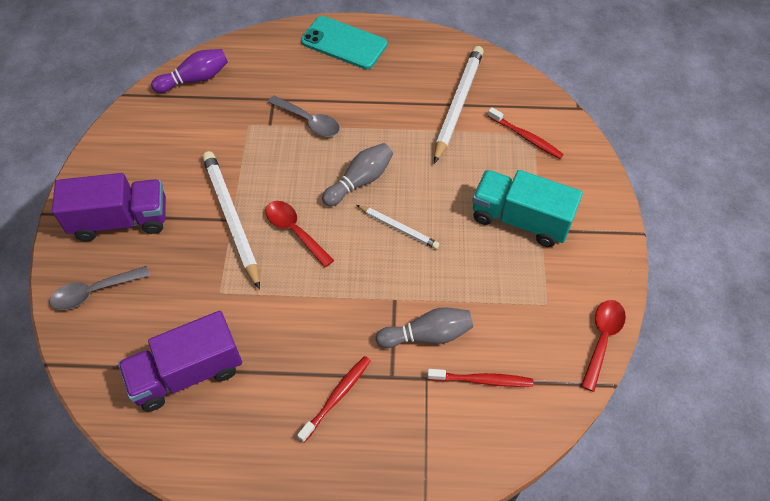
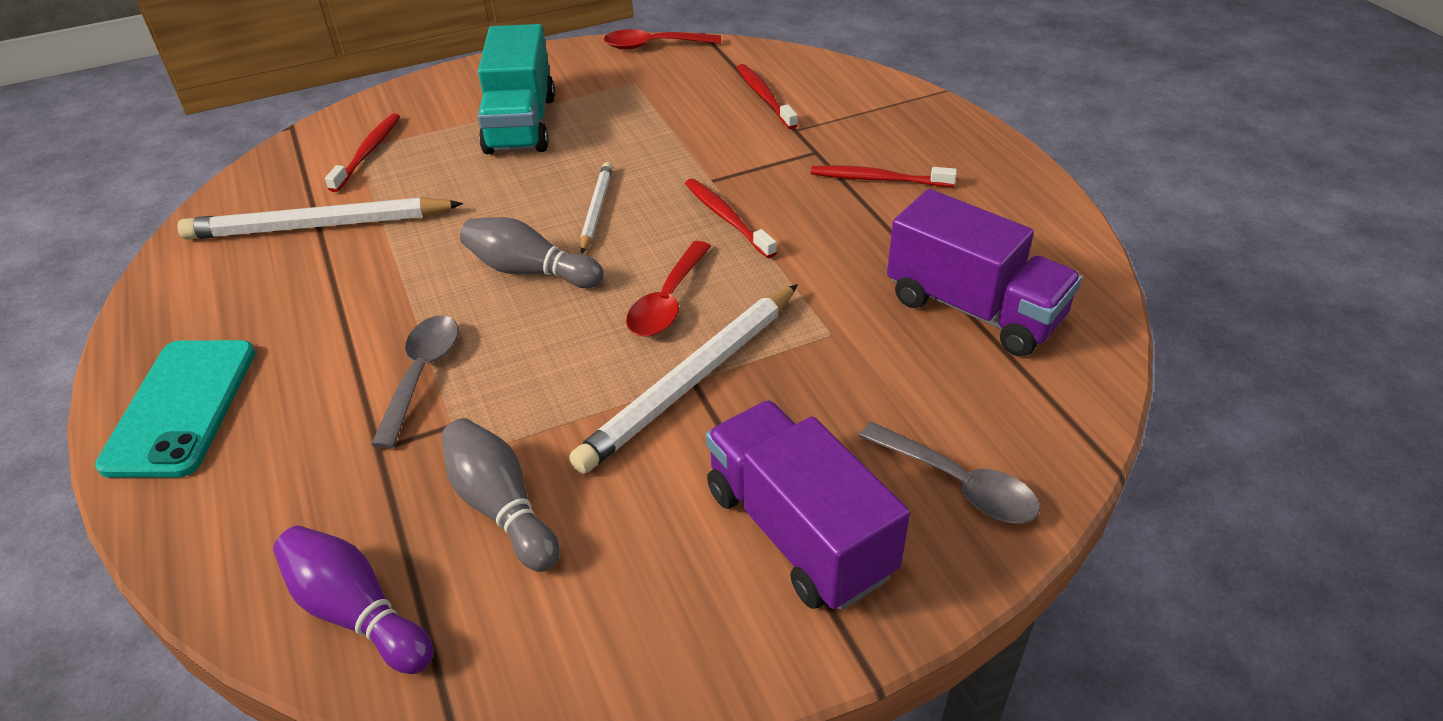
camera: 115 degrees left, 15 degrees down
(349, 290) = (727, 218): none -> red toothbrush
(427, 335) = (740, 143): grey bowling pin -> grey bowling pin (501, 507)

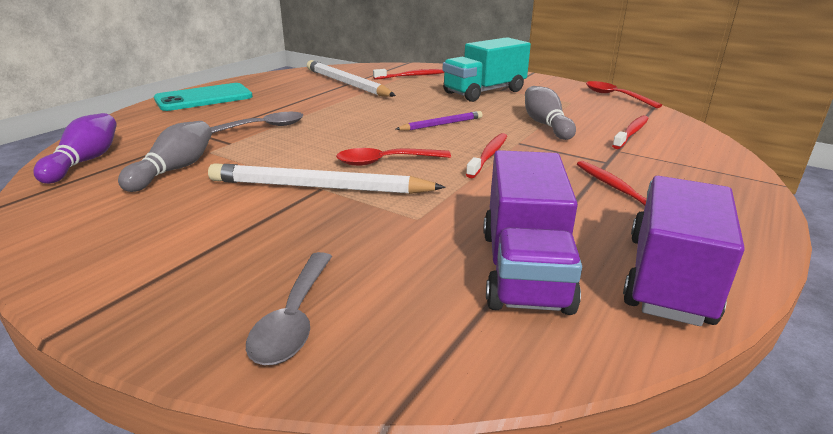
camera: 55 degrees right, 15 degrees down
(530, 271) = (368, 125): grey bowling pin -> grey bowling pin (546, 125)
(596, 209) = (441, 124): white pencil -> purple pencil
(798, 531) = (198, 261): purple truck -> purple truck (668, 278)

